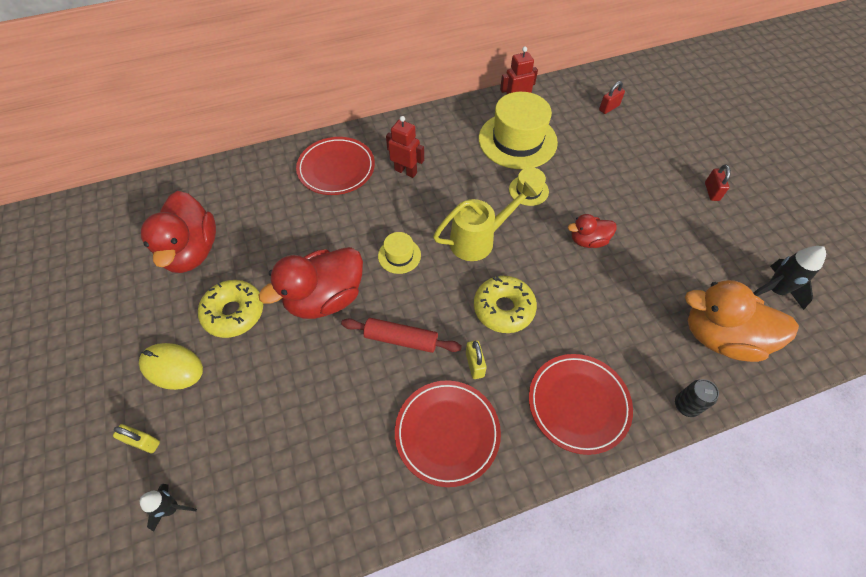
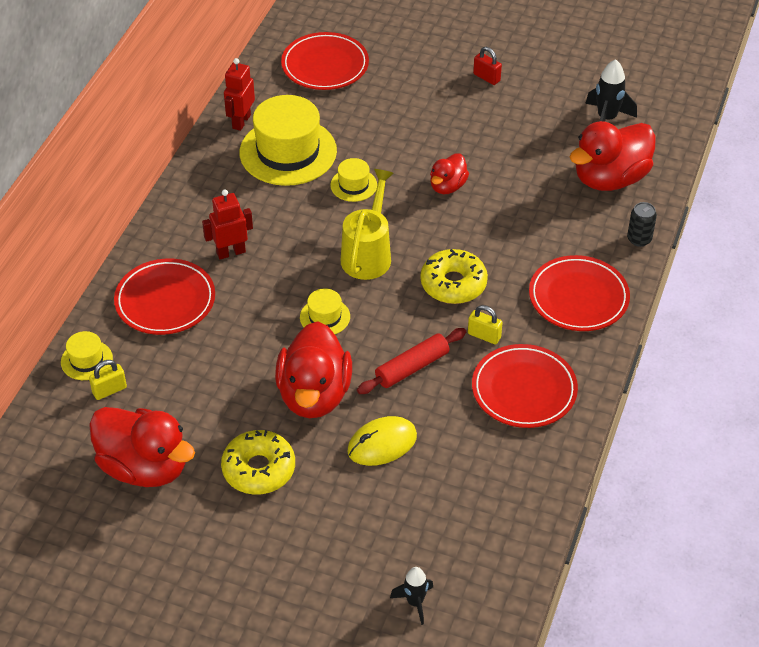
camera: 50 degrees left, 10 degrees down
(143, 442) = (331, 597): yellow padlock -> yellow padlock (109, 390)
(172, 367) = (271, 543): yellow mouse -> yellow mouse (382, 443)
(257, 167) = (86, 360): none -> yellow hat
(609, 108) = (325, 65): red padlock -> red plate
(720, 337) = (610, 178): orange duck -> red duck

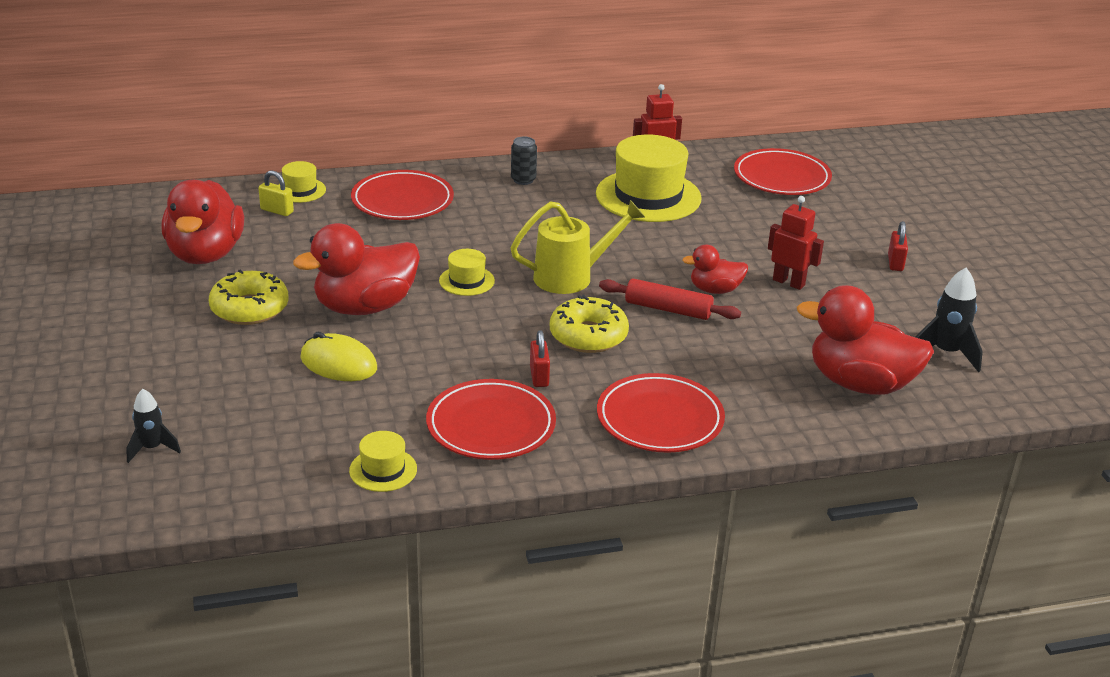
camera: 55 degrees right, 15 degrees down
(231, 252) = (492, 210): red robot -> red robot (788, 282)
(353, 185) = (650, 241): yellow hat -> yellow hat (383, 470)
(412, 367) = (452, 348): red rolling pin -> red rolling pin (668, 309)
(484, 336) = (539, 376): yellow padlock -> red padlock
(639, 239) = (795, 433): black can -> black can (523, 180)

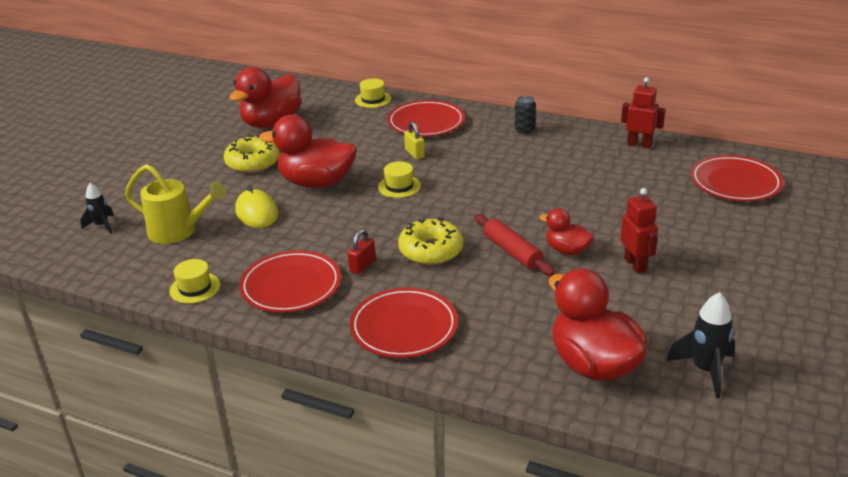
camera: 40 degrees right, 0 degrees up
(277, 211) = (343, 108): yellow padlock -> yellow padlock (414, 153)
(571, 277) = (472, 206): yellow watering can -> yellow watering can (178, 231)
(648, 196) = (603, 166): yellow hat -> none
(895, 263) = (753, 280): red padlock -> none

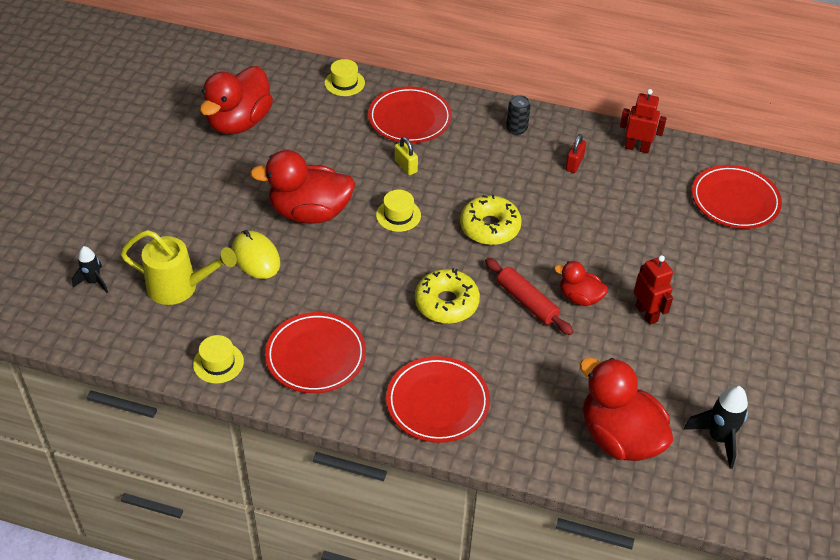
camera: 10 degrees left, 15 degrees up
(253, 162) = (233, 184): yellow donut -> yellow donut (490, 227)
(362, 266) = (382, 326): red padlock -> red padlock (574, 164)

